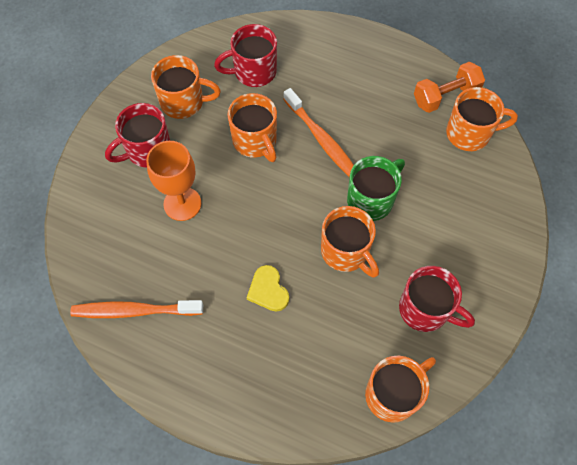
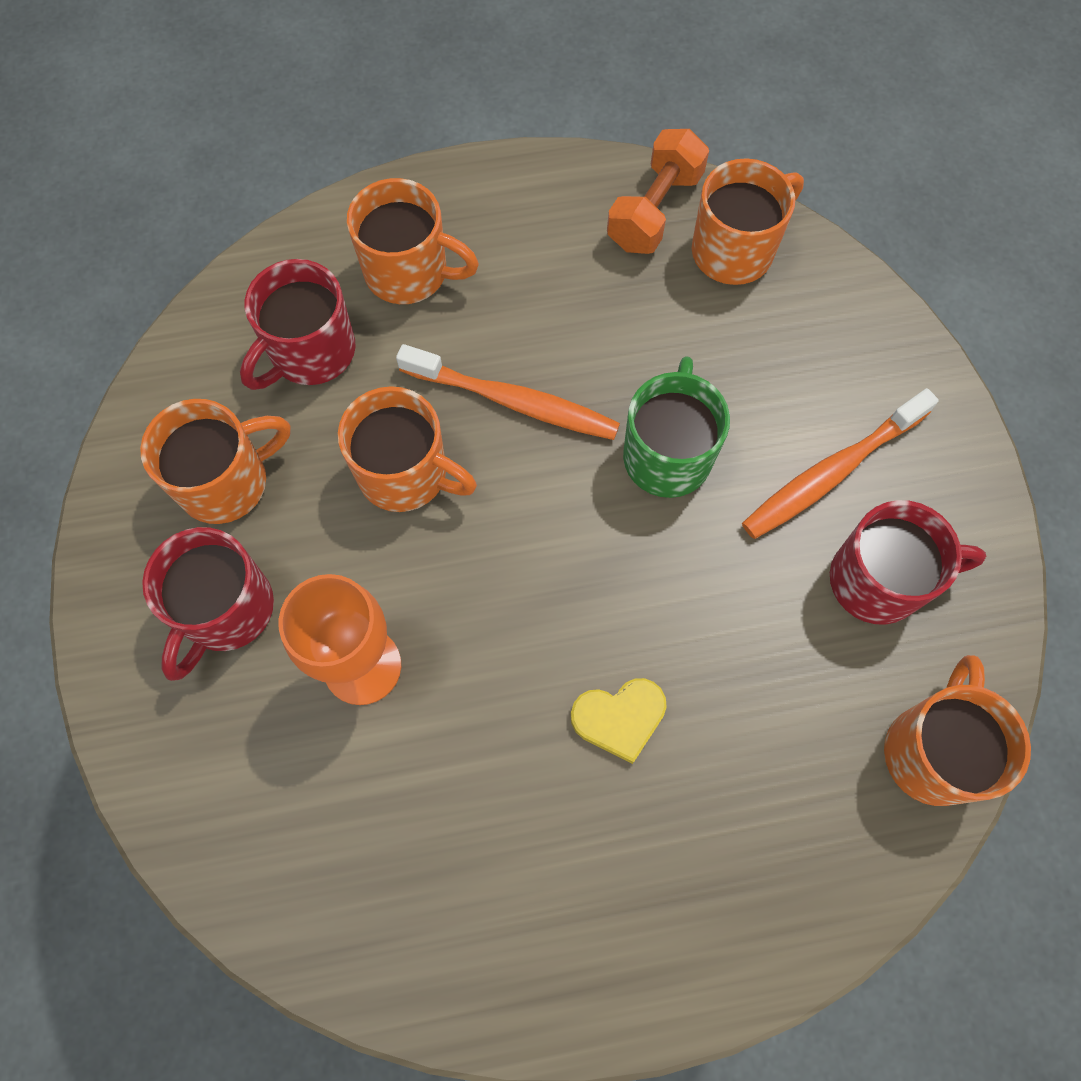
camera: 35 degrees left, 5 degrees up
(134, 311) = (423, 915): orange toothbrush -> orange toothbrush (832, 472)
(268, 290) = (619, 718): yellow heart -> yellow heart turned 45 degrees counterclockwise
(346, 252) = (693, 568): orange mug -> orange mug (409, 272)

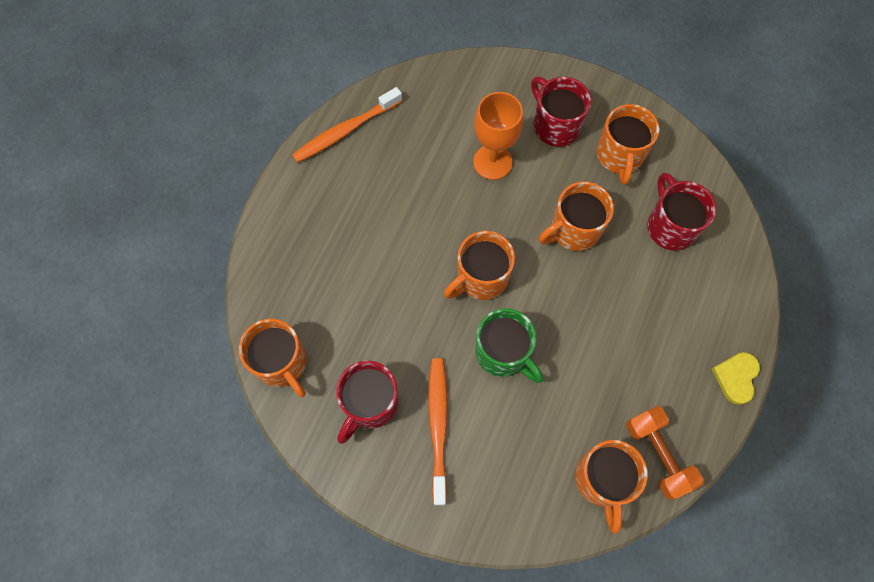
camera: 125 degrees right, 0 degrees up
(409, 272) = (692, 298): orange mug -> orange mug (480, 278)
(514, 401) = (581, 301): orange toothbrush -> orange toothbrush (345, 131)
(619, 718) = (395, 245): yellow heart -> yellow heart (736, 377)

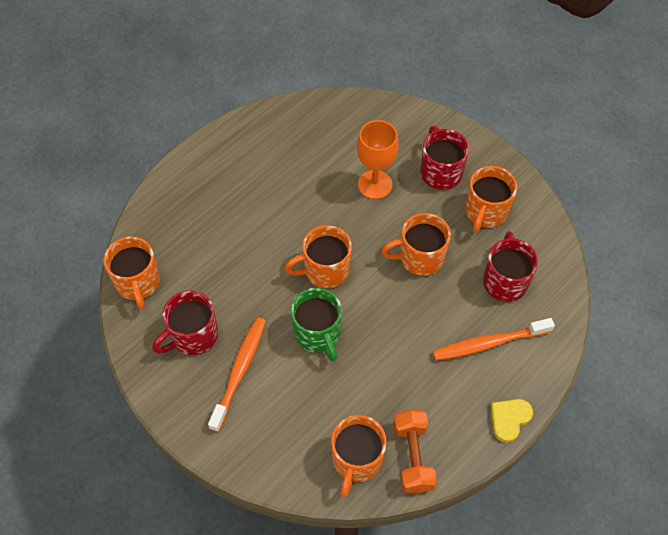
camera: 20 degrees right, 10 degrees down
(345, 131) = (265, 125): orange toothbrush -> orange toothbrush (489, 343)

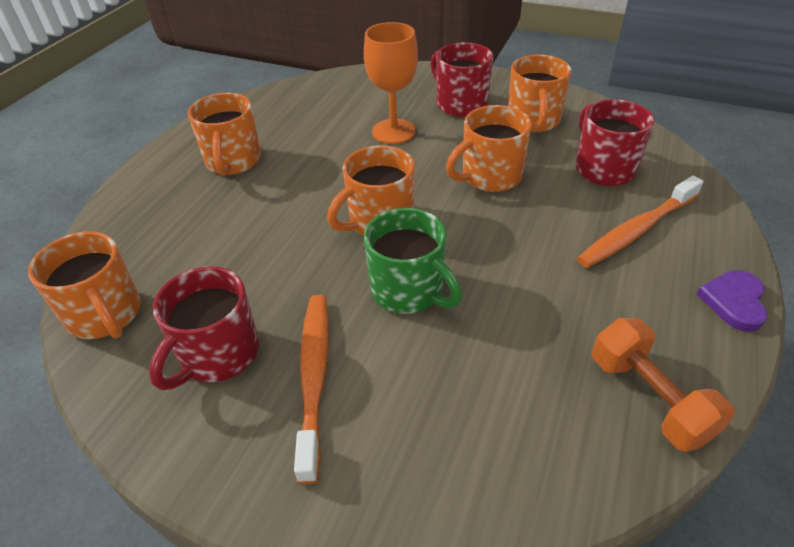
camera: 20 degrees left, 15 degrees down
(356, 460) = (570, 437): orange mug -> orange mug (233, 161)
(509, 419) = (734, 301): yellow heart -> purple heart

